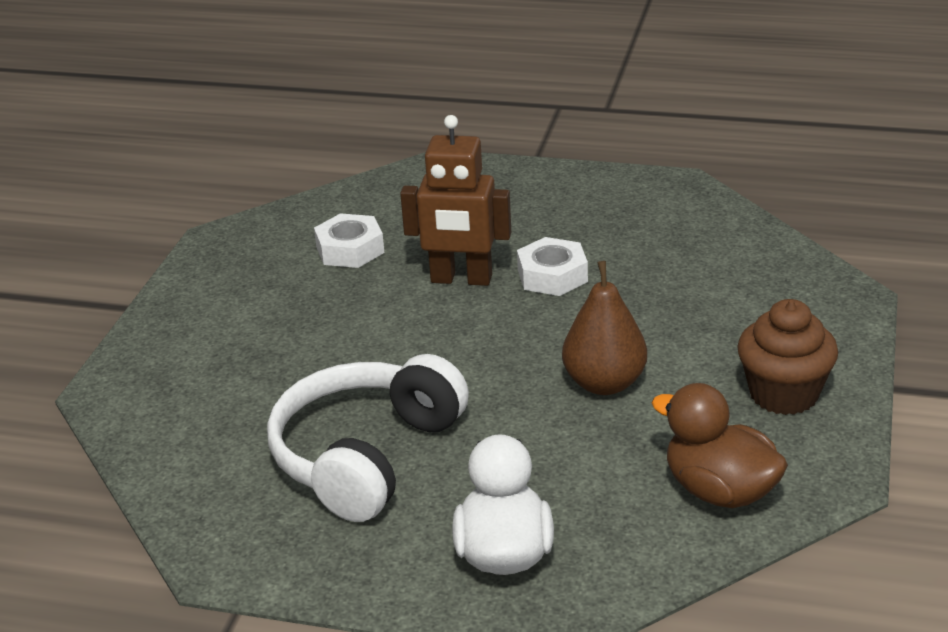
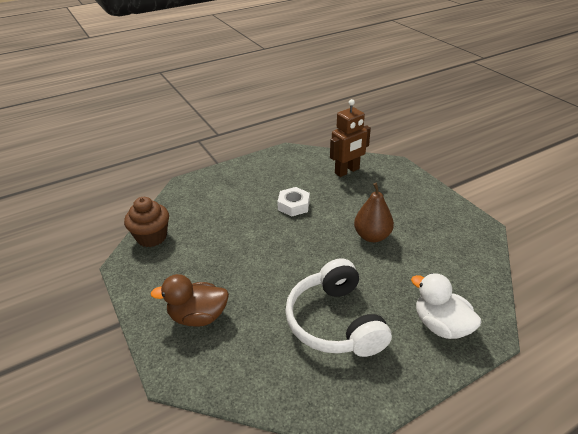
camera: 45 degrees left, 5 degrees up
(350, 250) = (196, 237): white nut -> none
(461, 279) = (262, 225): brown robot -> brown robot (347, 171)
(720, 491) = (463, 253): brown duck -> brown duck (198, 316)
(784, 394) = (428, 207): brown cupcake -> brown cupcake (152, 237)

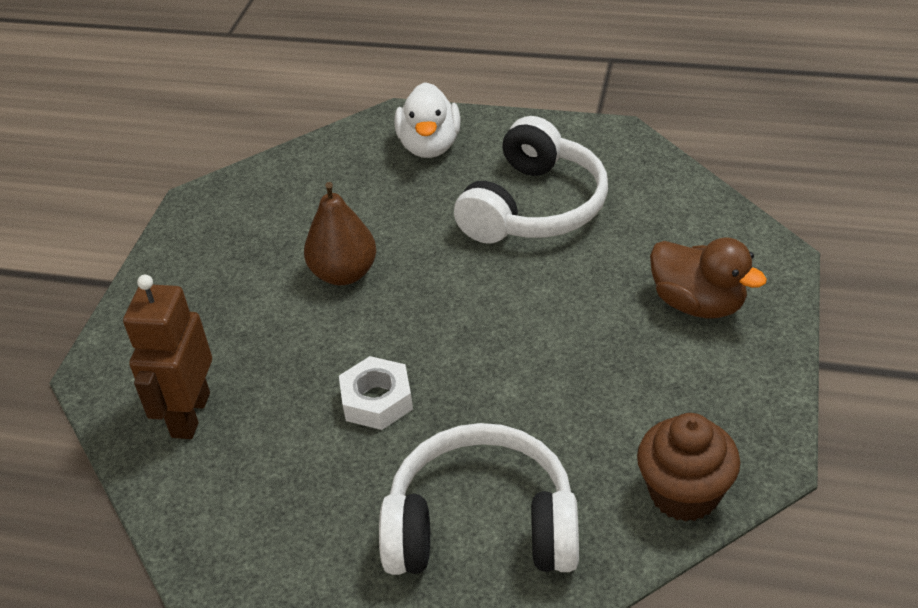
camera: 135 degrees left, 5 degrees up
(216, 195) = (482, 526): none -> white headphones
(347, 171) = (190, 415): brown robot -> brown robot turned 90 degrees counterclockwise

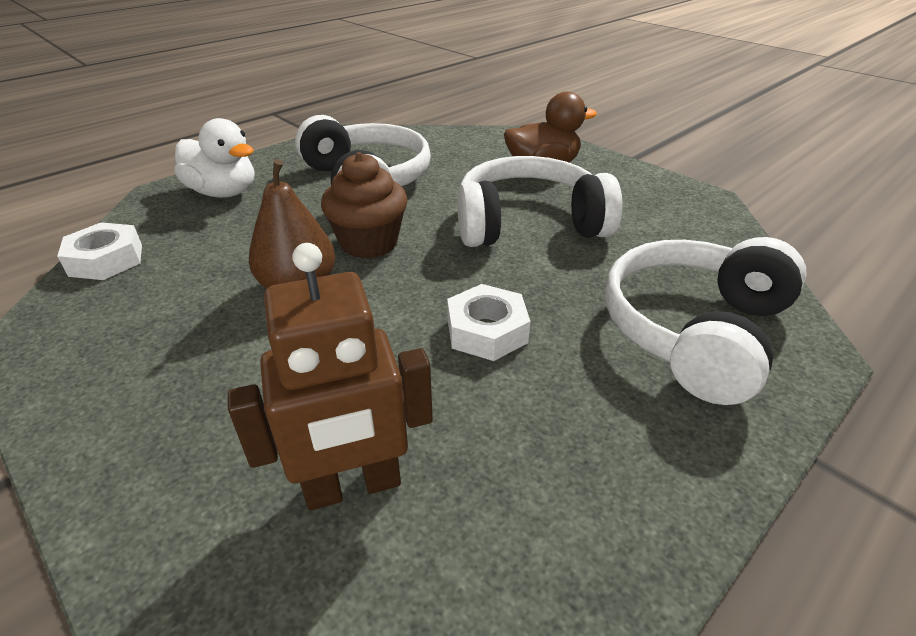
camera: 60 degrees left, 5 degrees down
(190, 415) = (353, 486): brown robot -> brown robot turned 60 degrees counterclockwise
(293, 164) = (106, 260): none -> white nut
(564, 348) = (528, 223): none -> white headphones
(684, 493) = (716, 234): brown cupcake -> brown cupcake (369, 243)

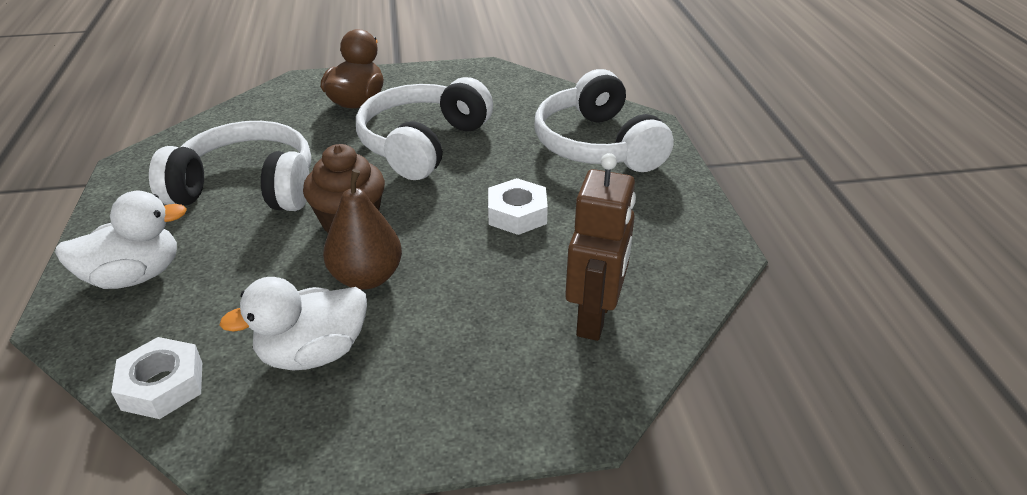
camera: 55 degrees left, 0 degrees up
(176, 308) = (313, 353): none -> white duck

